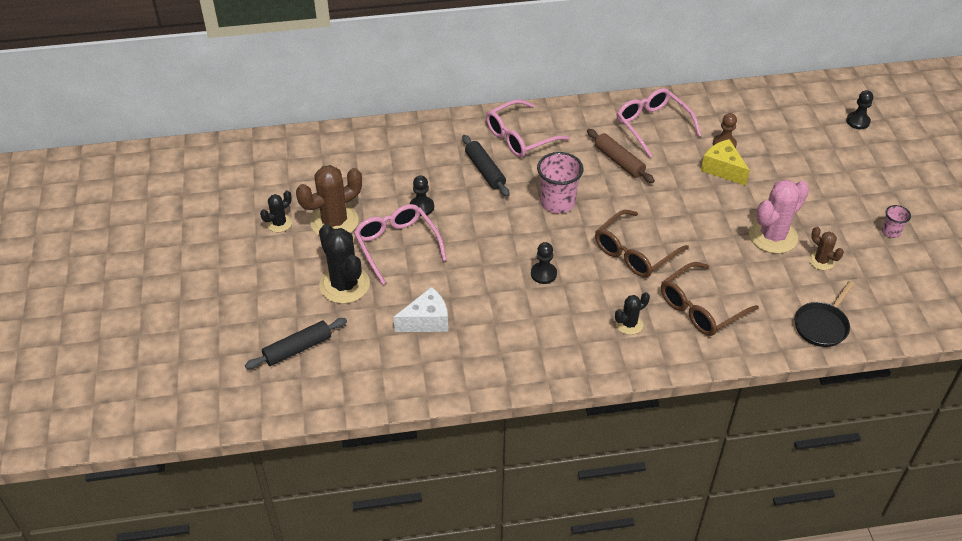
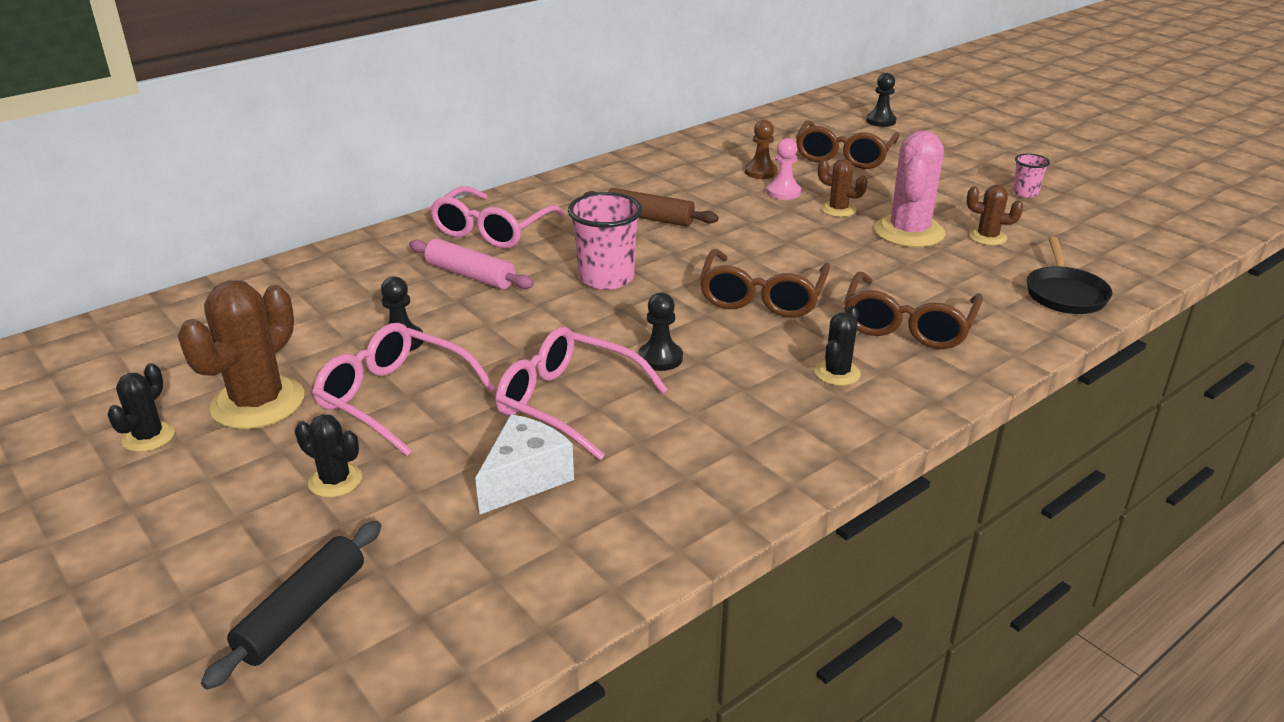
camera: 30 degrees left, 15 degrees down
(344, 285) = (335, 481): black cactus -> black cactus, size x0.53
(485, 171) = (470, 275): black rolling pin -> pink rolling pin
(652, 126) = (658, 178): pink glasses -> pink glasses (568, 403)
(722, 169) = (783, 192): yellow cheese -> pink pawn
(745, 198) = (838, 209): none -> brown cactus
(796, 149) = (844, 156): none -> brown glasses

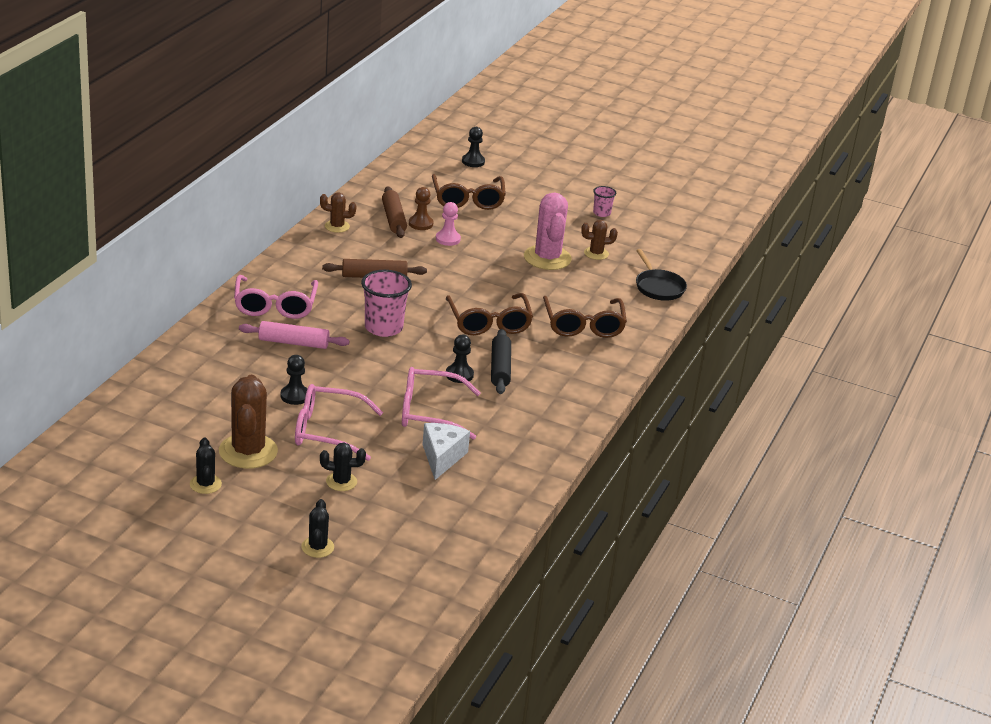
camera: 30 degrees left, 0 degrees up
(302, 613) = (391, 543): black rolling pin -> black rolling pin (500, 368)
(730, 163) = (393, 219): none -> brown rolling pin
(837, 373) = (563, 363): black cactus -> black cactus (317, 547)
(838, 209) = (493, 247): brown cactus -> brown cactus (337, 226)

